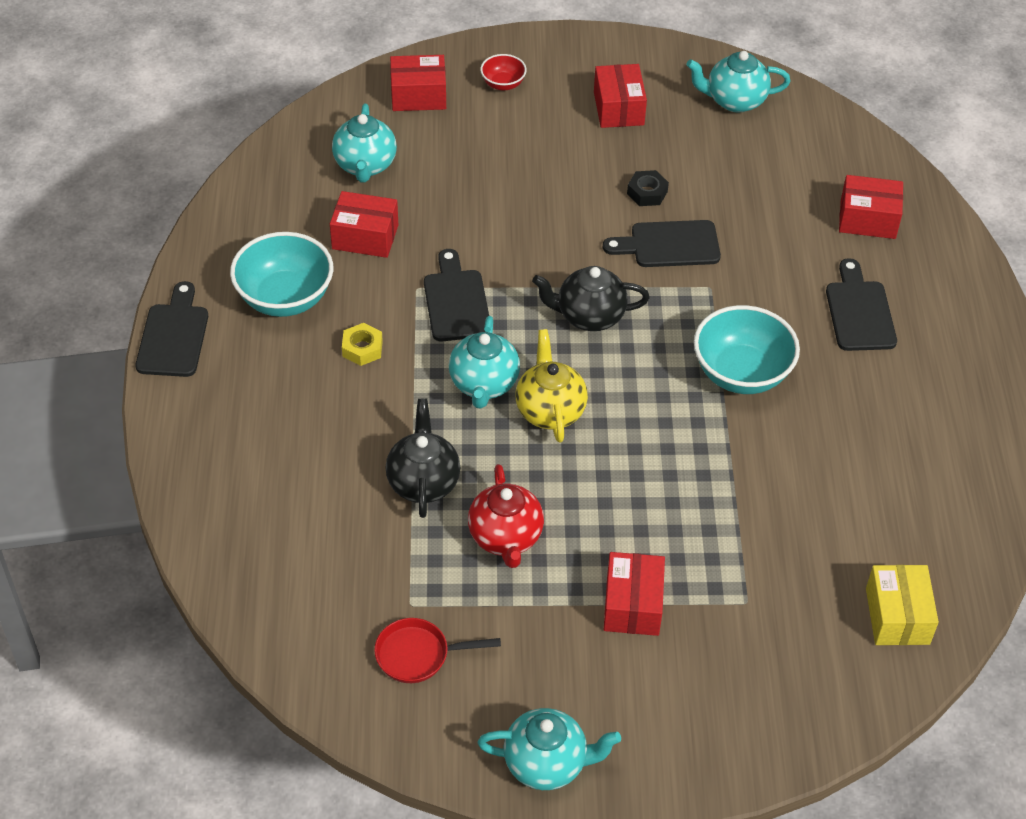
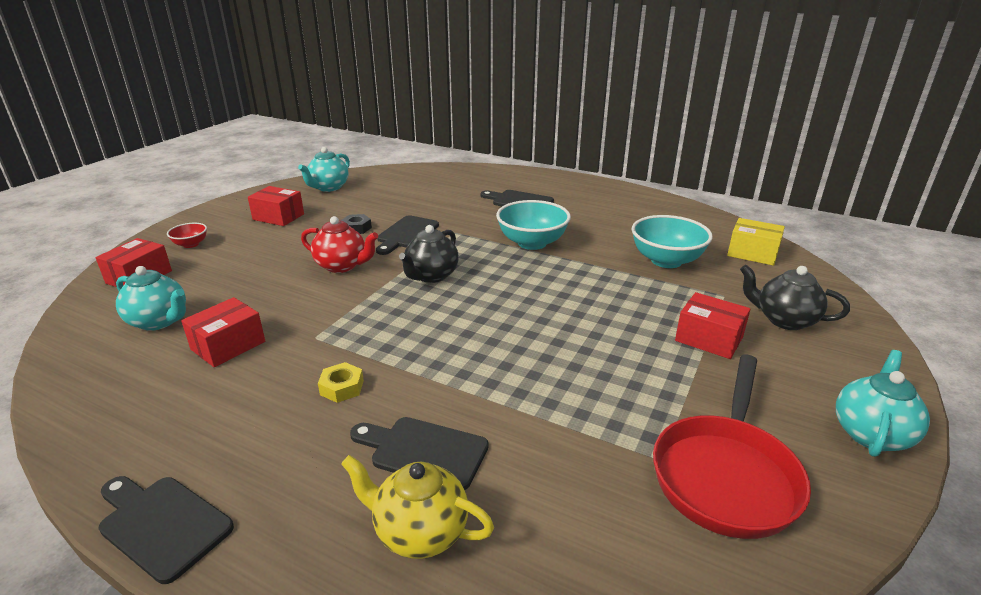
camera: 60 degrees left, 20 degrees down
(285, 298) = (227, 415): turquoise bowl -> turquoise bowl (666, 260)
(418, 655) = (726, 474): red pan -> red pan, size x1.86
(423, 482) = (521, 402): black teapot -> black teapot (784, 320)
(456, 301) = (351, 323): black cutting board -> black cutting board (423, 451)
(484, 384) = (446, 337): turquoise teapot -> none
(505, 537) = (611, 377): red teapot -> red teapot (342, 266)
(550, 410) = (500, 316): yellow teapot -> yellow teapot (420, 532)
(868, 219) = (458, 183): red box -> none

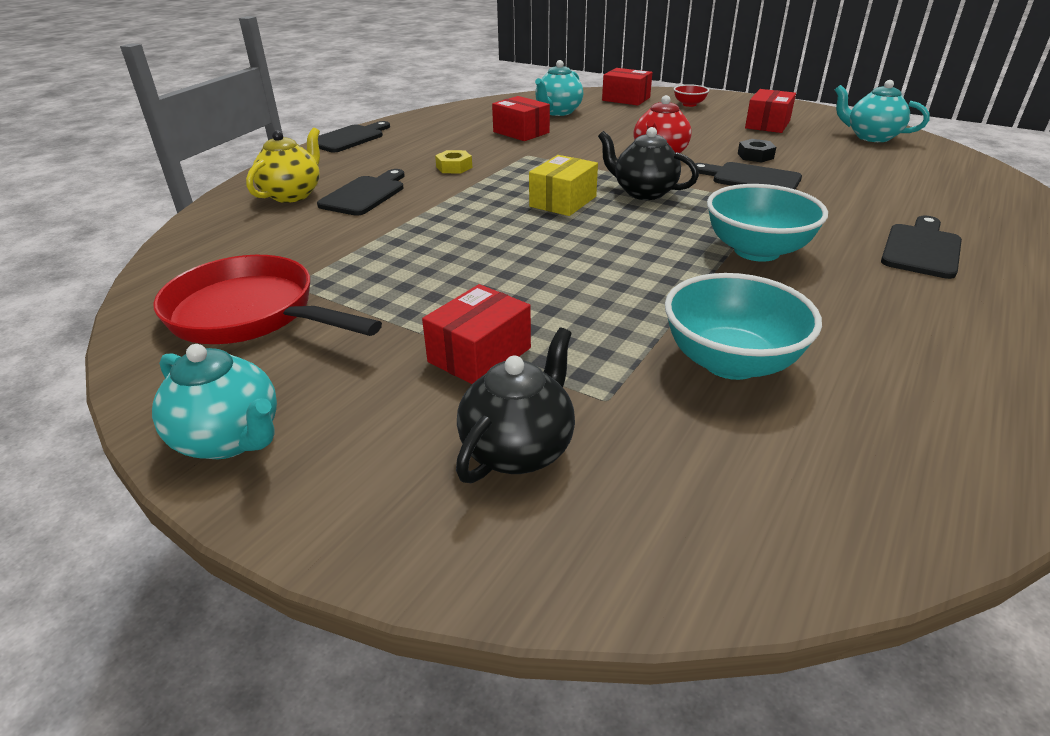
camera: 95 degrees right, 5 degrees up
(752, 253) = (806, 492): yellow box -> yellow box (563, 201)

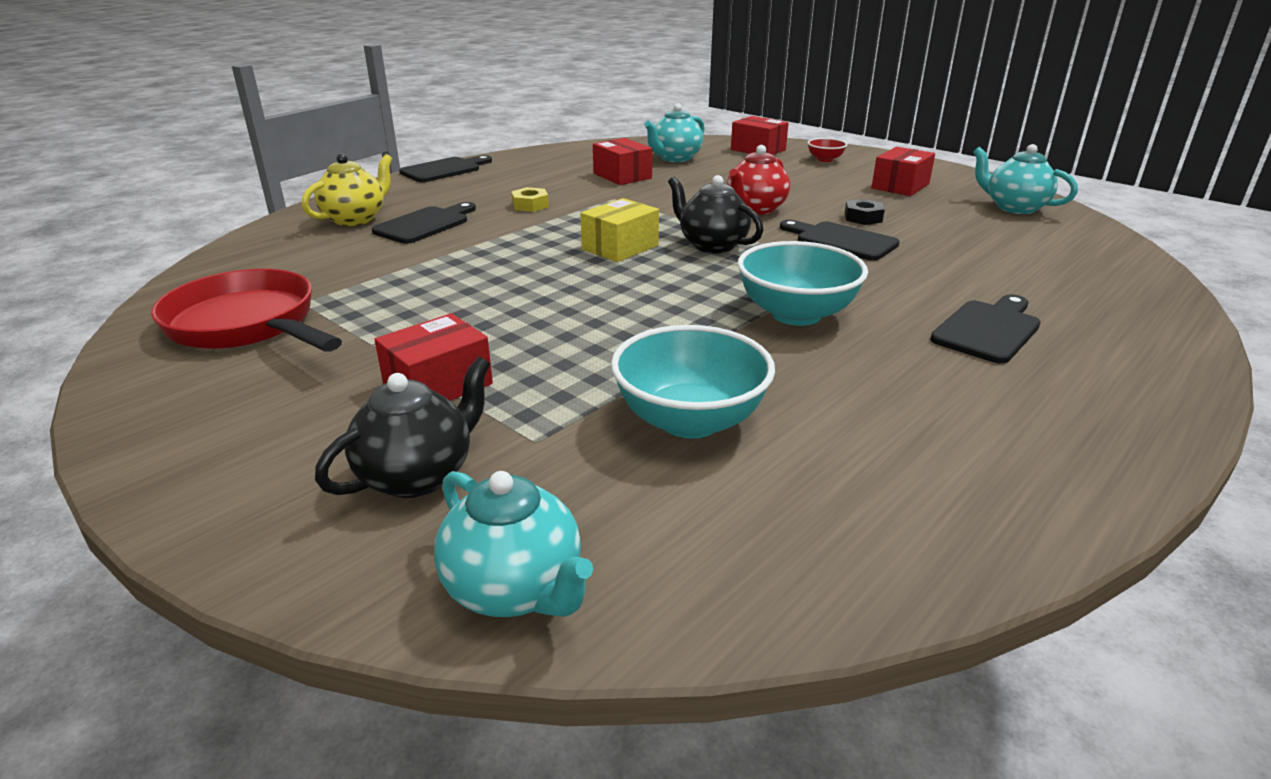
camera: 10 degrees right, 5 degrees down
(230, 439) = (160, 432): turquoise teapot -> turquoise teapot (515, 589)

